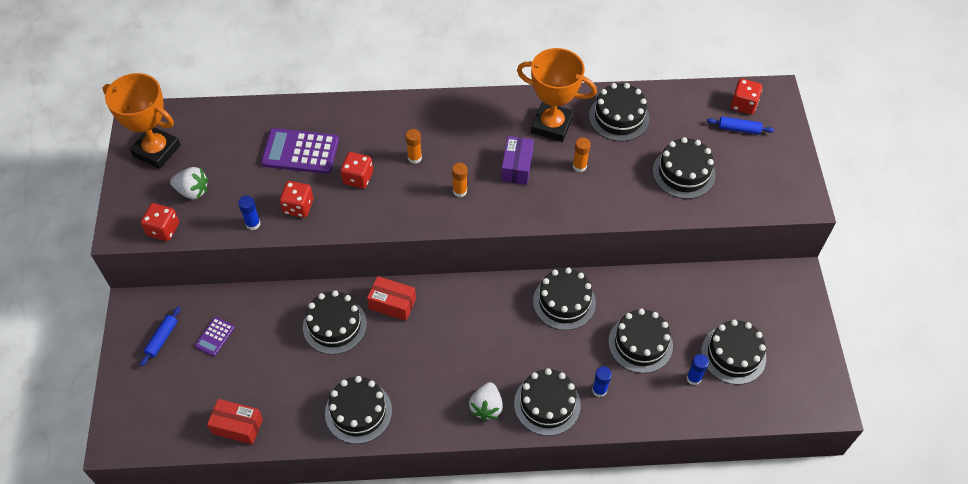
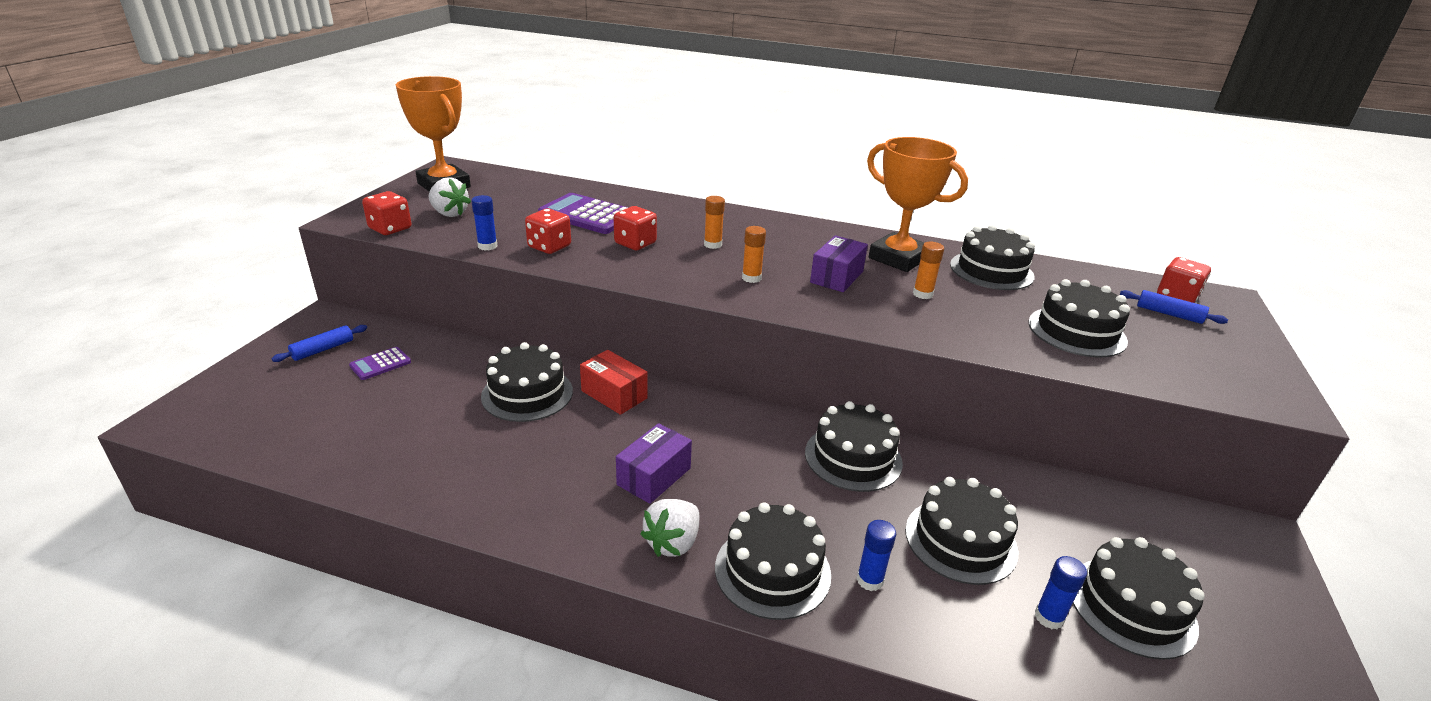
camera: 20 degrees right, 25 degrees down
(237, 426) = (318, 453): red box -> none
(358, 412) = (485, 488): black cake -> none
(453, 364) = (654, 476): none -> purple box

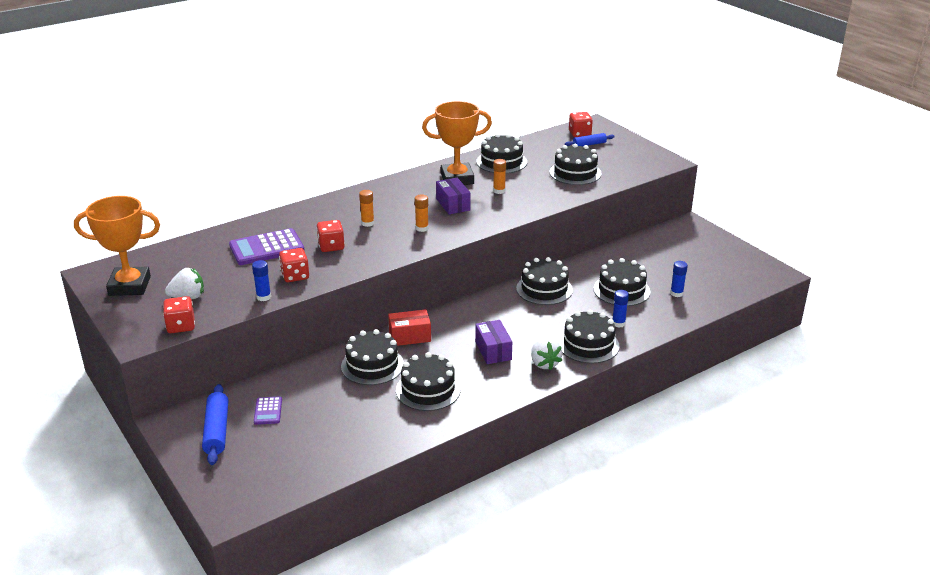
camera: 50 degrees left, 0 degrees up
(323, 349) = (216, 431): blue rolling pin -> blue rolling pin, size x1.59
(1131, 606) = (690, 273): black cake -> black cake (428, 390)

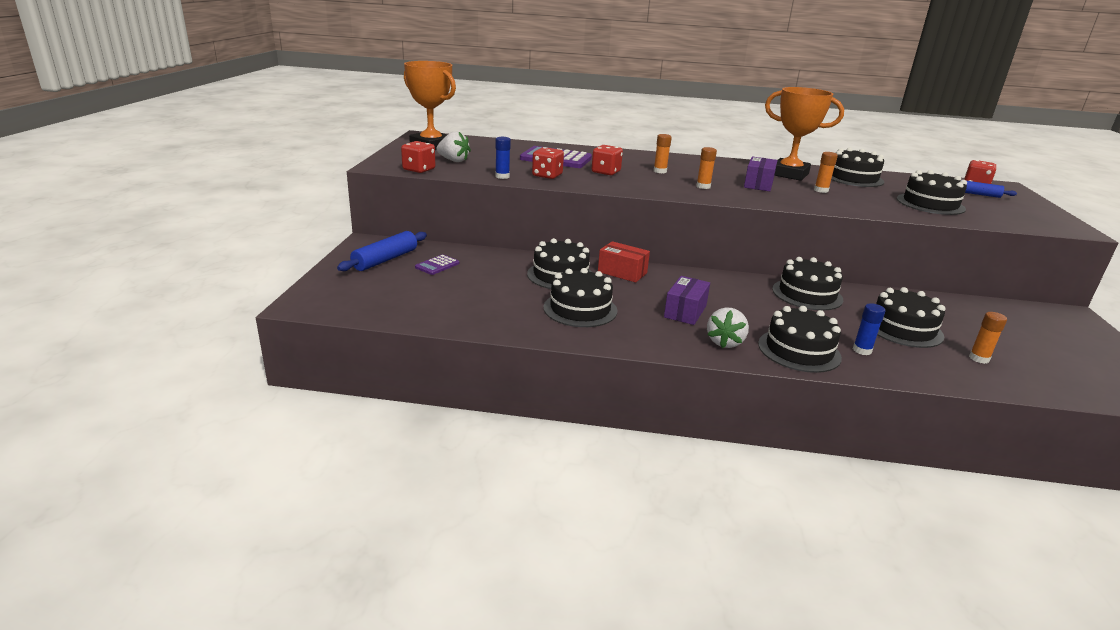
camera: 40 degrees right, 5 degrees down
(676, 293) = (979, 358): blue glue stick -> orange glue stick

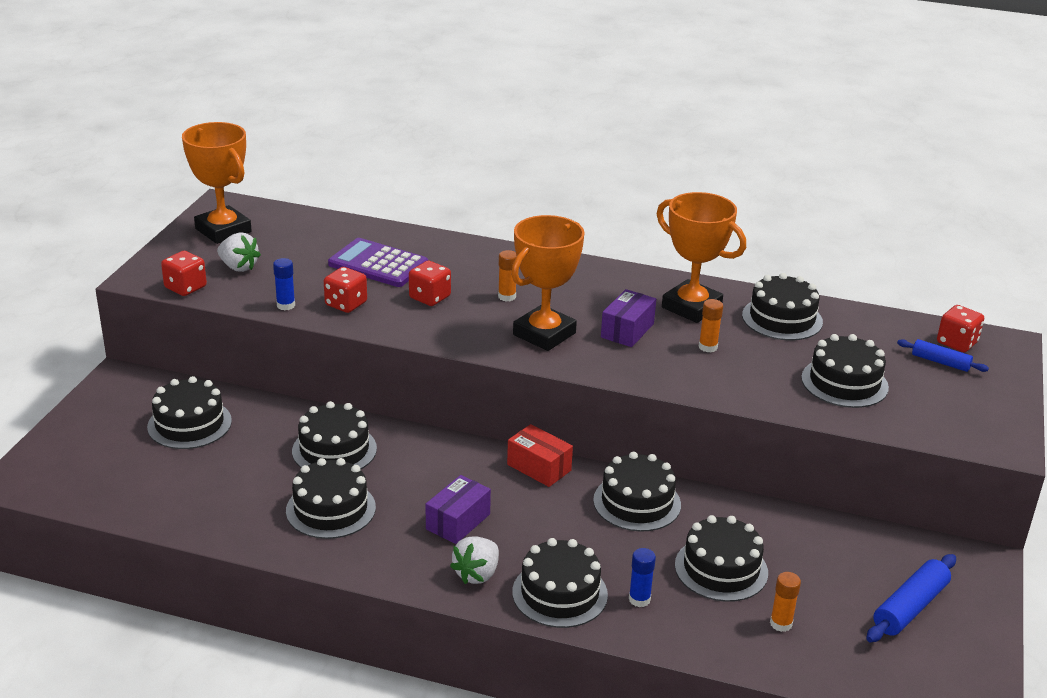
camera: 10 degrees right, 5 degrees up
(385, 260) = (130, 410): blue rolling pin -> blue rolling pin (909, 607)
(437, 265) = (189, 424): purple calculator -> black cake
(622, 272) = (416, 449): red box -> red box (539, 467)
(703, 186) = (544, 334): orange glue stick -> orange trophy

